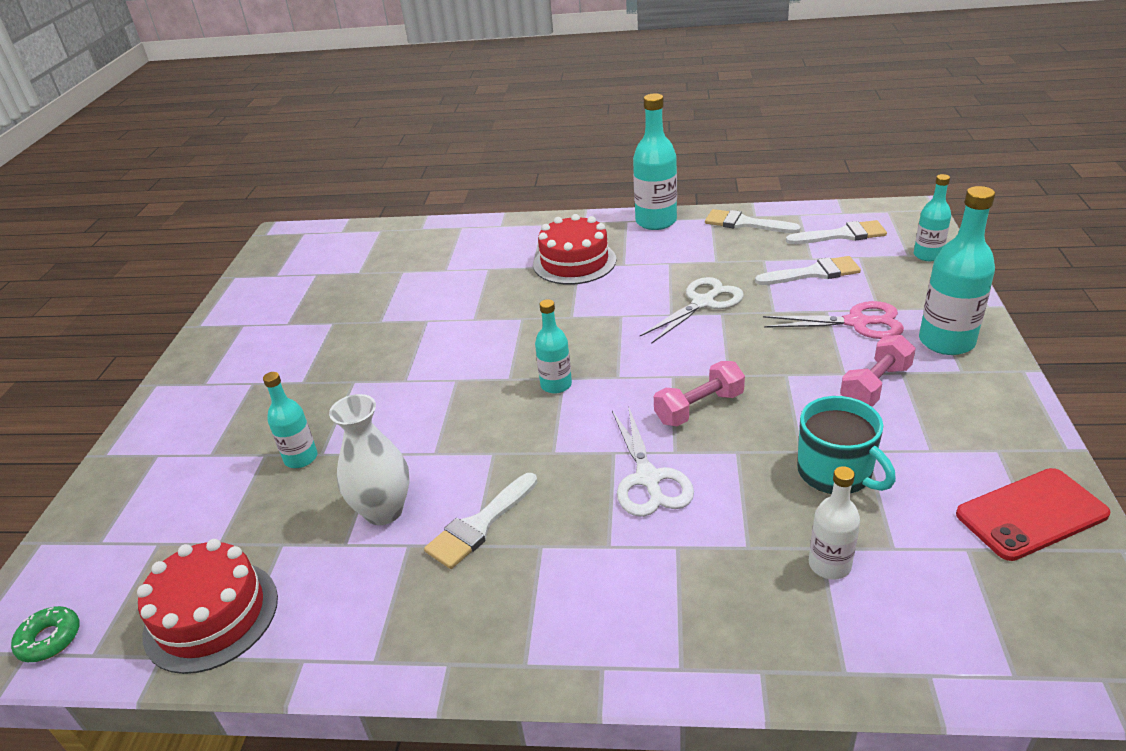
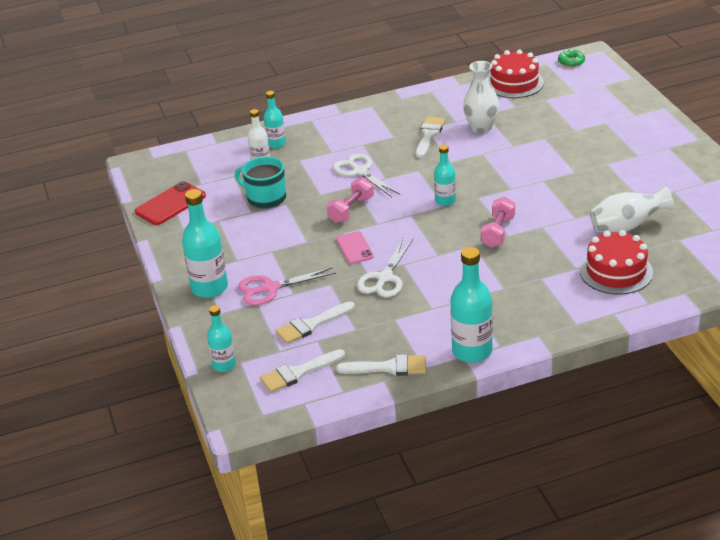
camera: 155 degrees right, 0 degrees up
(301, 458) = (552, 133): turquoise bottle -> turquoise bottle (276, 144)
(389, 296) = (627, 227): none -> white vase
(574, 262) = (510, 290): red cake -> red cake (616, 271)
(722, 348) = (354, 248): none -> pink phone
(875, 386) = (251, 247): pink dumbbell -> pink dumbbell (498, 232)

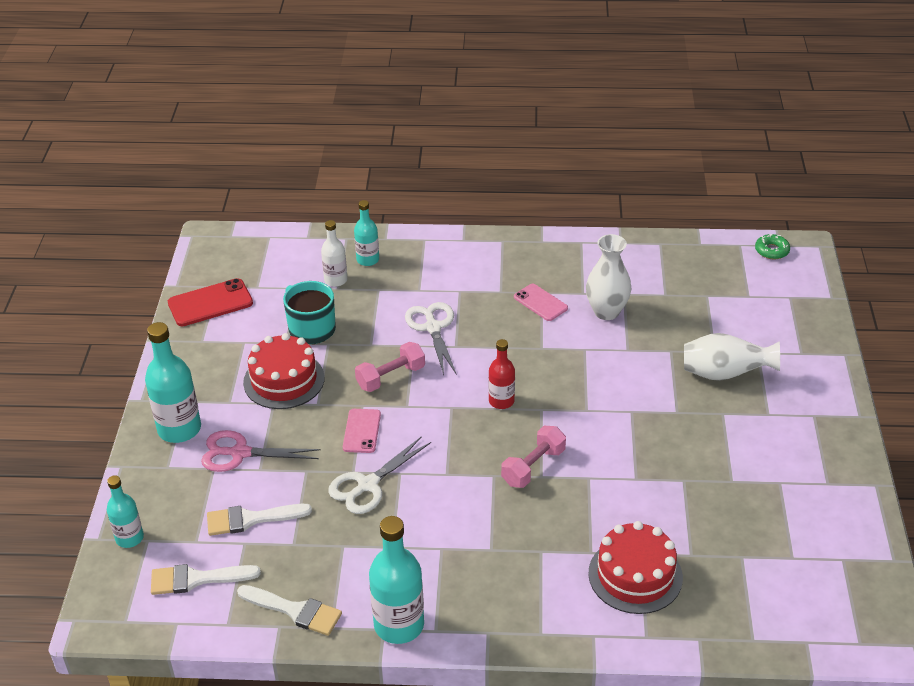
camera: 20 degrees right, 5 degrees up
(429, 135) = (540, 303): white brush -> pink phone
(445, 201) = (501, 401): turquoise bottle -> red bottle
(514, 83) = (684, 260): red cake -> red cake (284, 380)
(627, 227) = (689, 515): white vase -> white vase (724, 374)

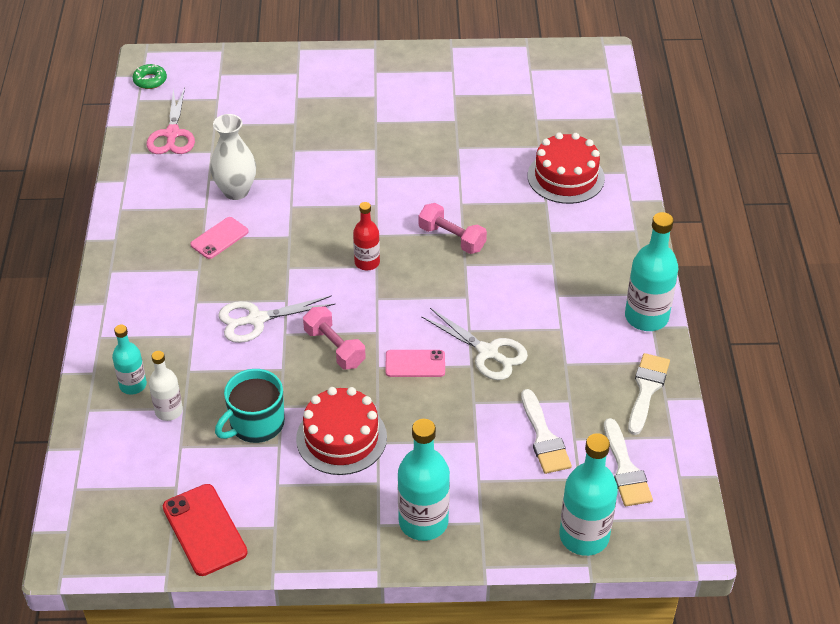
camera: 95 degrees left, 5 degrees up
(129, 538) = (584, 536): turquoise bottle -> turquoise bottle, size x1.68
(240, 453) = (455, 460): pink scissors -> pink scissors (172, 134)
(724, 374) = (325, 118): white vase -> none

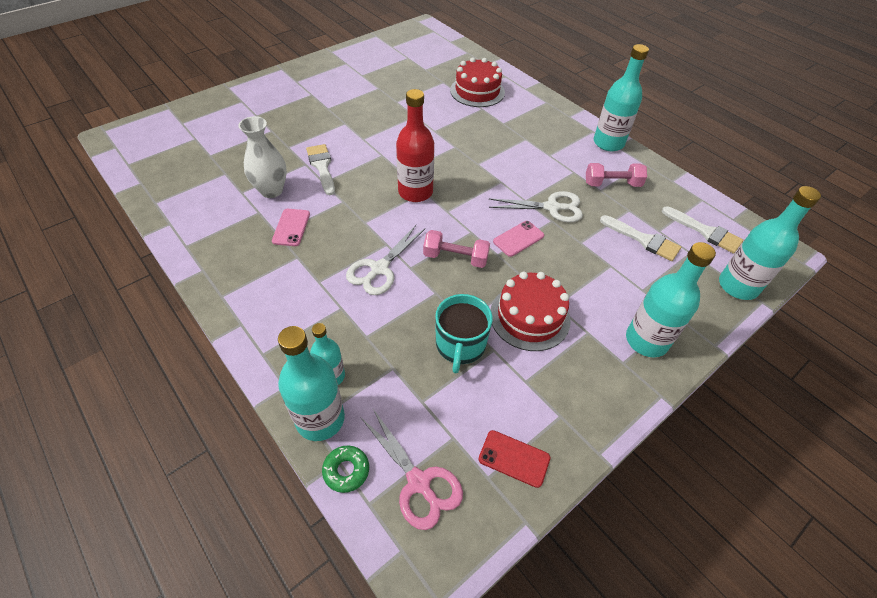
camera: 40 degrees left, 5 degrees up
(96, 411) = (320, 419): none -> turquoise bottle
(150, 80) = (126, 147): green donut -> green donut (346, 470)
(169, 411) = (383, 378): white bottle -> none
(172, 134) = (180, 175): pink scissors -> pink scissors (419, 482)
(204, 530) = (514, 458): red phone -> red phone, size x0.66
(367, 262) = (415, 192): red bottle -> red bottle, size x1.68
(452, 238) = (452, 152): pink dumbbell -> pink dumbbell (612, 184)
(646, 389) = (657, 181): white brush -> white brush (322, 167)

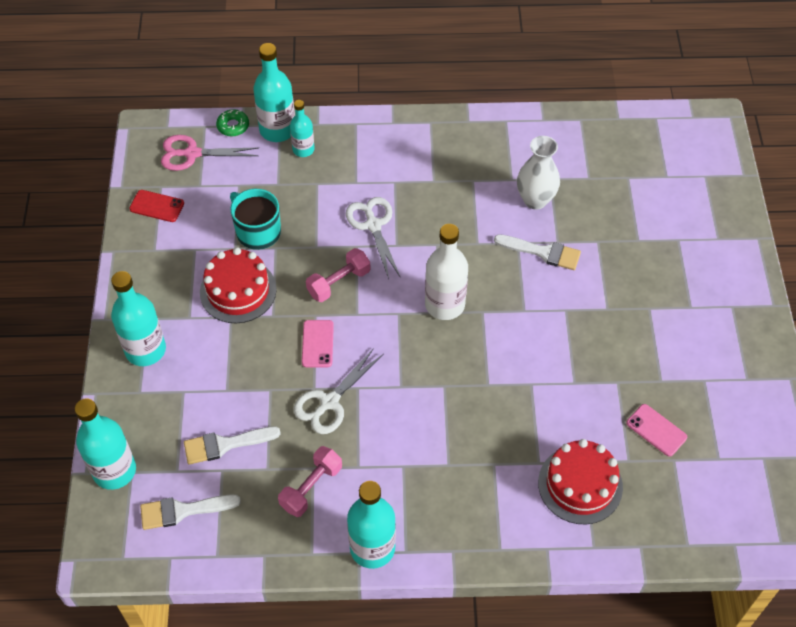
camera: 130 degrees right, 5 degrees up
(291, 227) = (472, 192): pink phone -> pink phone (656, 430)
(415, 192) = (444, 304): red bottle -> white bottle
(514, 458) = (157, 206): red phone -> red phone turned 45 degrees clockwise

